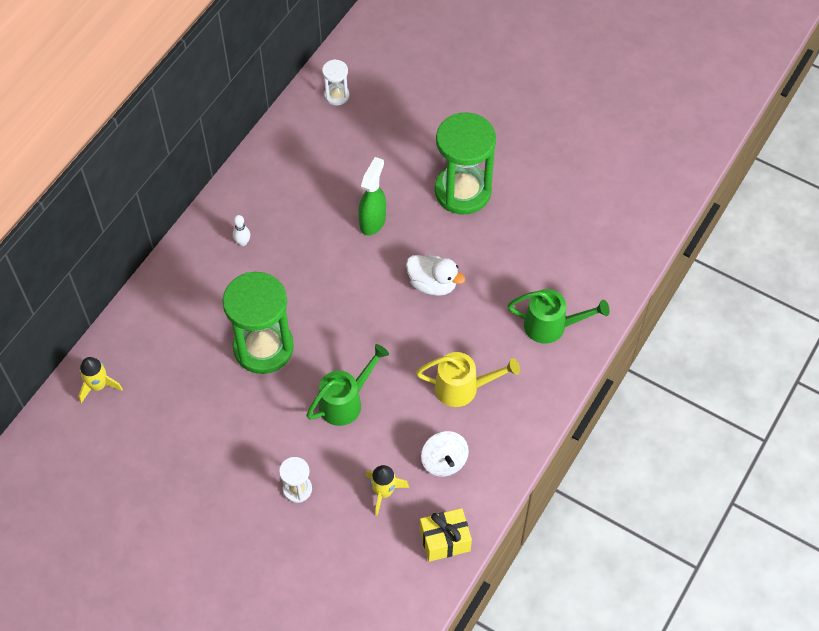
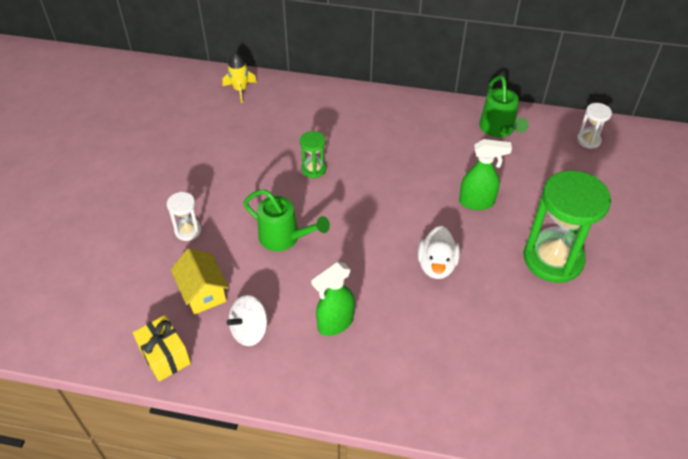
camera: 70 degrees right, 10 degrees down
(242, 242) = (405, 127): white bowling pin -> none
(263, 347) = (313, 169): green hourglass -> green hourglass, size x0.46
(383, 492) = (203, 292): yellow rocket -> yellow house
(463, 388) = (335, 323): yellow watering can -> green spray bottle
(551, 326) = (442, 382): green watering can -> green watering can (498, 129)

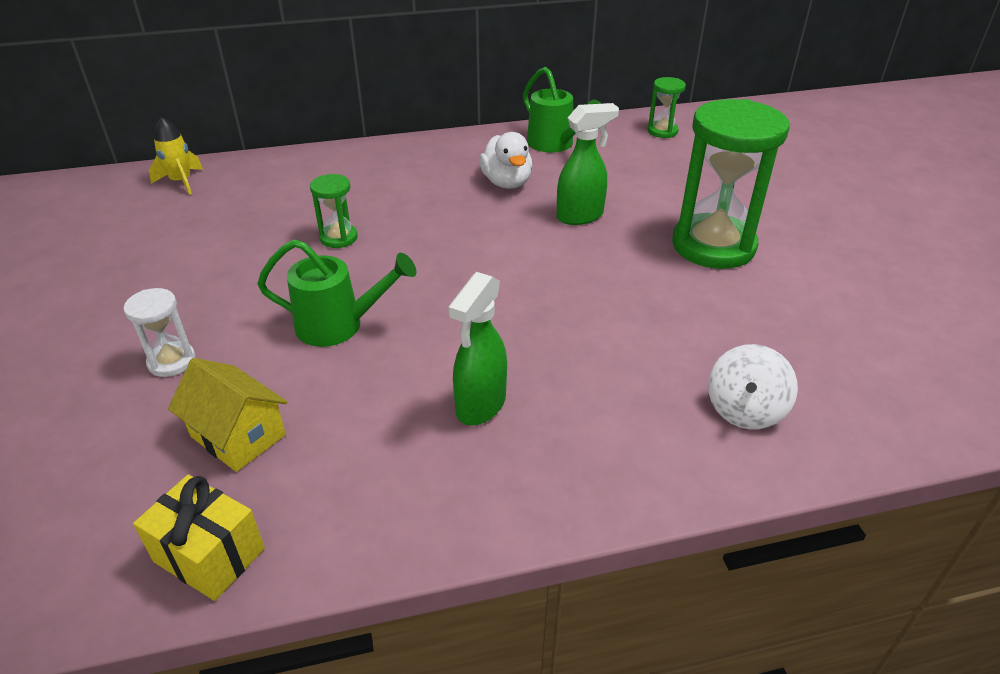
camera: 25 degrees left, 10 degrees down
(249, 331) = (348, 462): white spinning top -> white spinning top (744, 410)
(436, 265) = (577, 293): white duck -> white duck (506, 183)
(588, 140) = (662, 131): white hourglass -> green hourglass

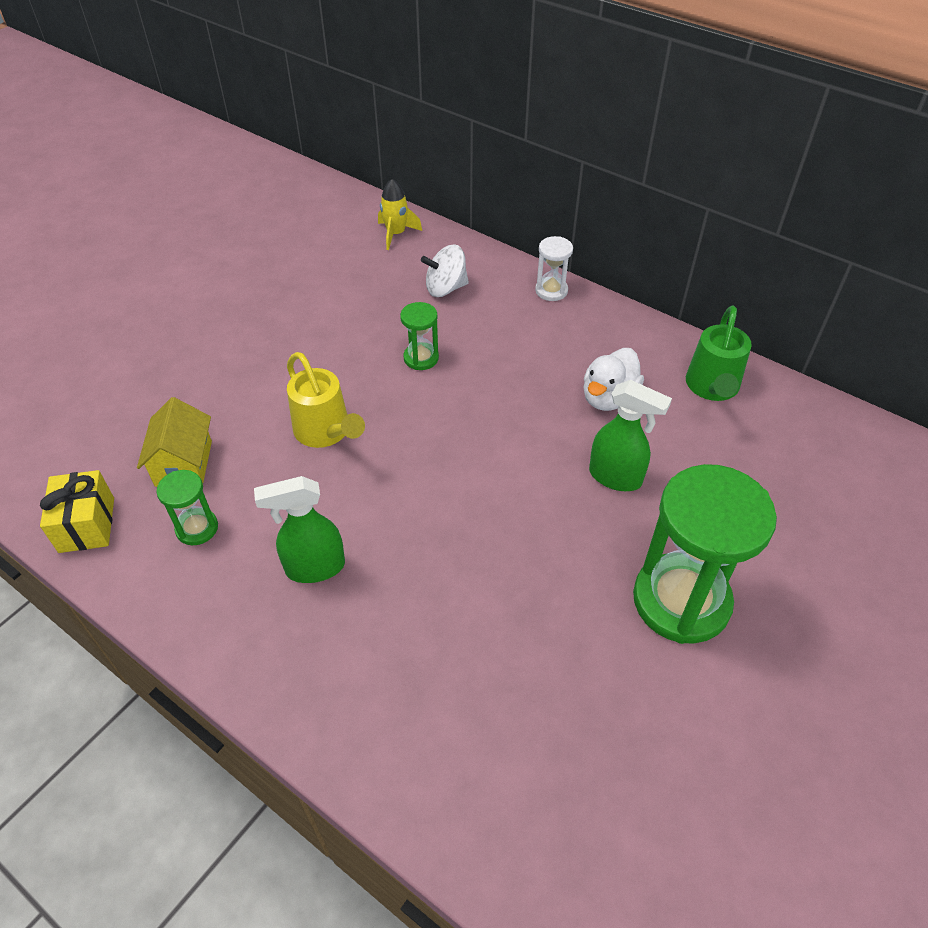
camera: 50 degrees right, 10 degrees up
(172, 361) = (219, 382): white hourglass -> white hourglass (551, 291)
(339, 325) = (326, 432): green watering can -> yellow watering can
(662, 131) = (845, 447): green hourglass -> green hourglass (197, 528)
(744, 410) = (460, 748): white spinning top -> white spinning top (445, 288)

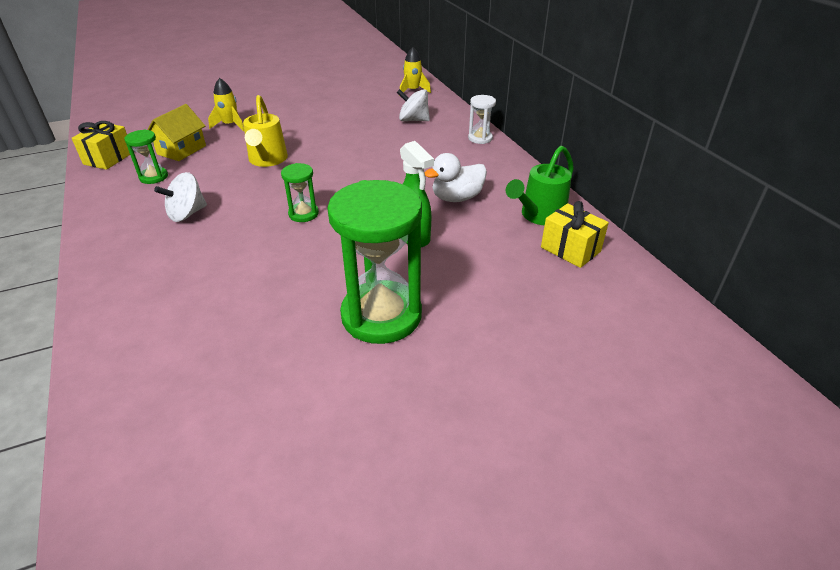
camera: 30 degrees right, 10 degrees down
(206, 389) = (230, 125): none -> yellow rocket
(314, 568) = (187, 214): green spray bottle -> white spinning top
(421, 358) = (360, 145): green hourglass -> green hourglass (303, 214)
(778, 422) = (570, 249): none -> yellow gift

